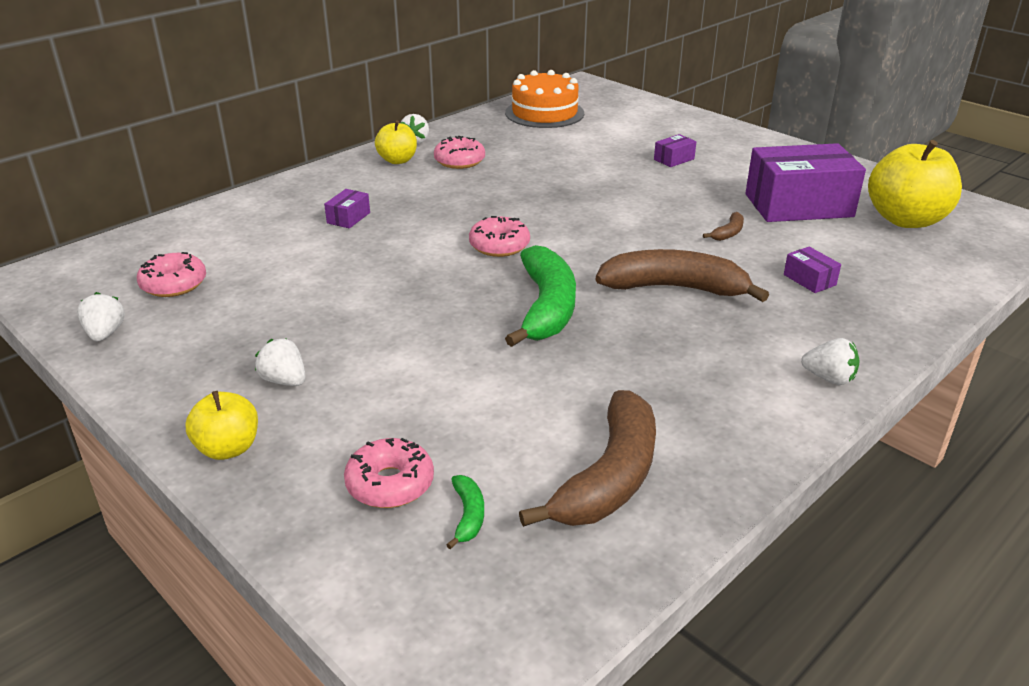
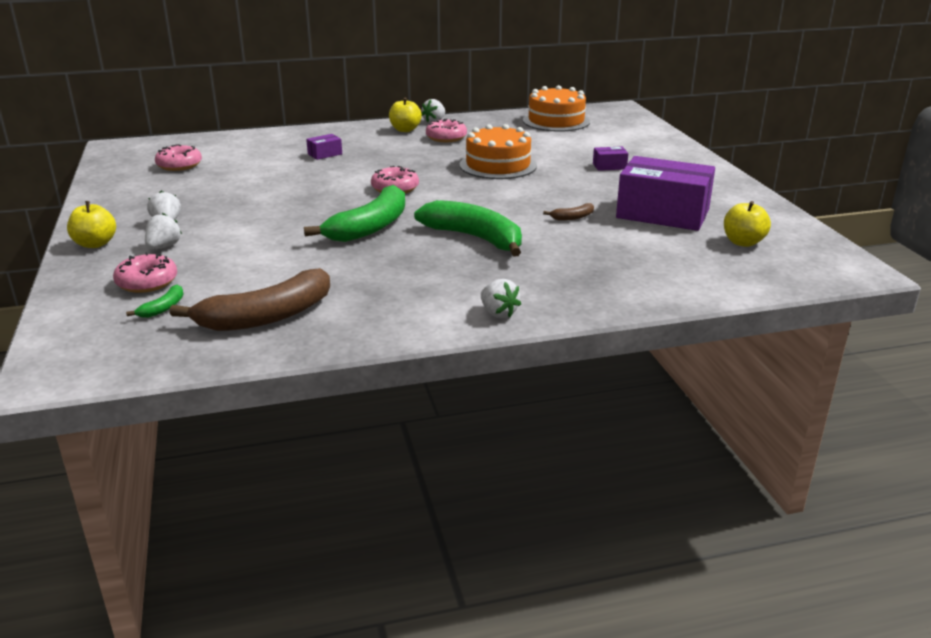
camera: 30 degrees right, 5 degrees down
(105, 334) = (113, 179): white strawberry -> white strawberry (163, 247)
(565, 185) = (498, 165): none -> orange cake
(674, 288) = (475, 238): brown banana -> green banana
(809, 280) = (587, 258): purple box -> none
(905, 220) = (743, 242): yellow apple -> yellow apple, size x0.56

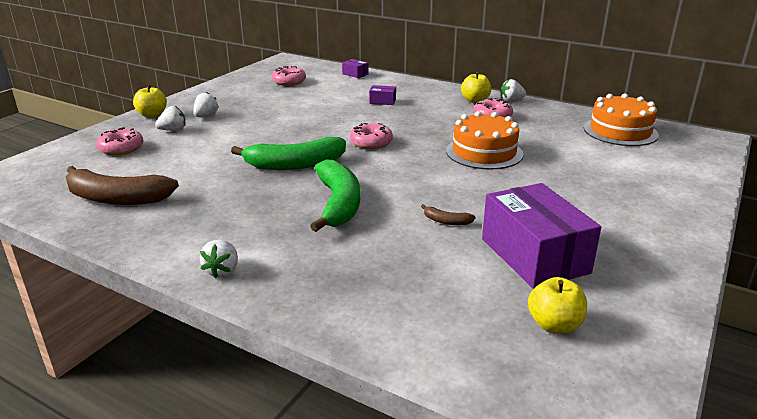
camera: 45 degrees right, 0 degrees up
(163, 308) = (93, 167): green banana -> none
(609, 166) = (581, 189): purple box -> purple box (355, 74)

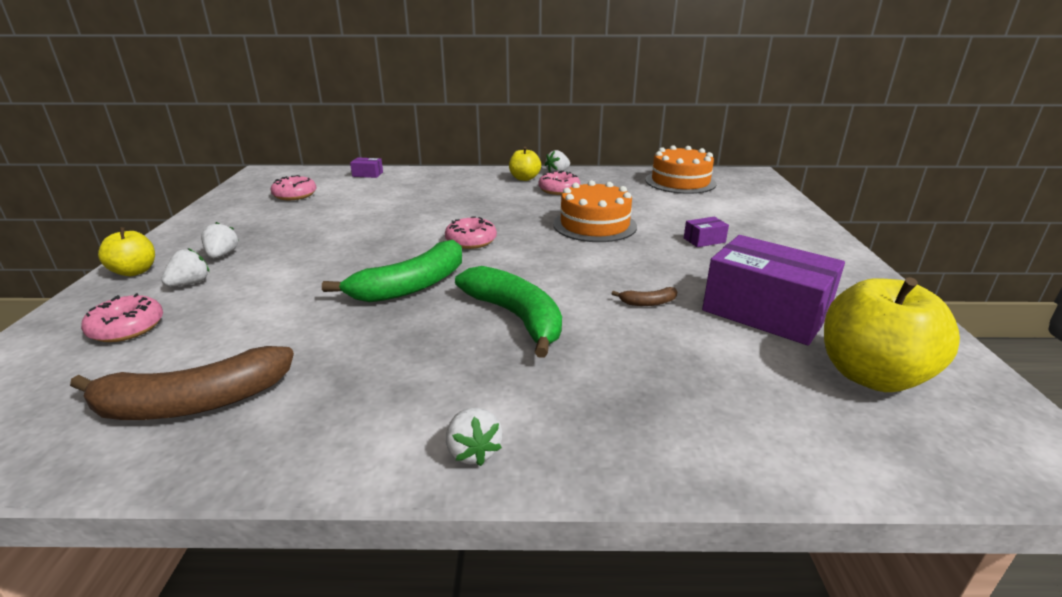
camera: 30 degrees left, 0 degrees up
(382, 101) = (432, 196): purple box -> purple box (704, 240)
(554, 325) = (871, 375): yellow apple -> yellow apple, size x1.79

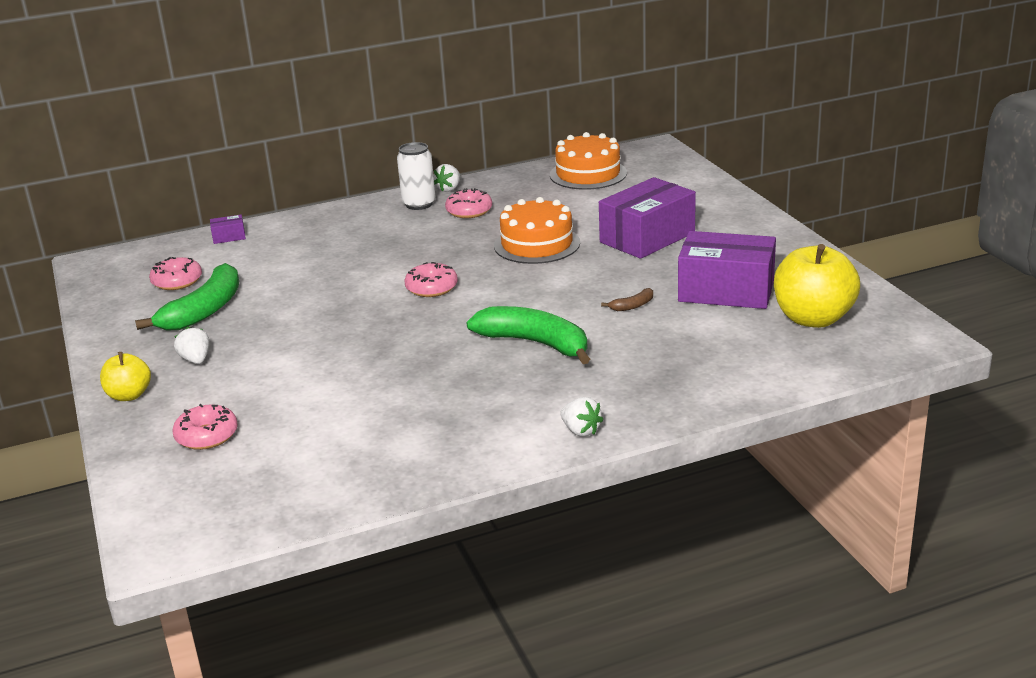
camera: 20 degrees left, 0 degrees up
(190, 283) = (205, 391): white strawberry -> none
(193, 403) = (347, 461): brown banana -> none
(411, 286) = (420, 341): green banana -> green banana (204, 310)
(524, 178) = (419, 204): yellow apple -> white can
(704, 240) = (647, 237): purple box -> purple box, size x2.42

